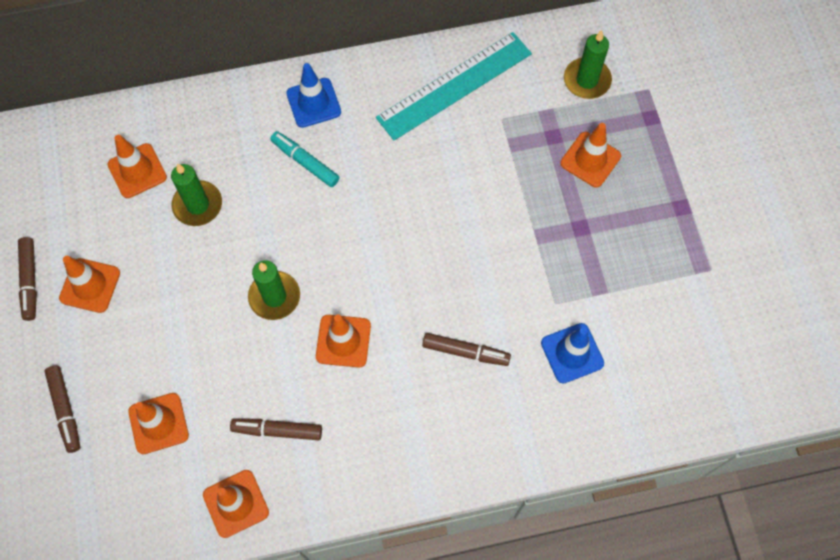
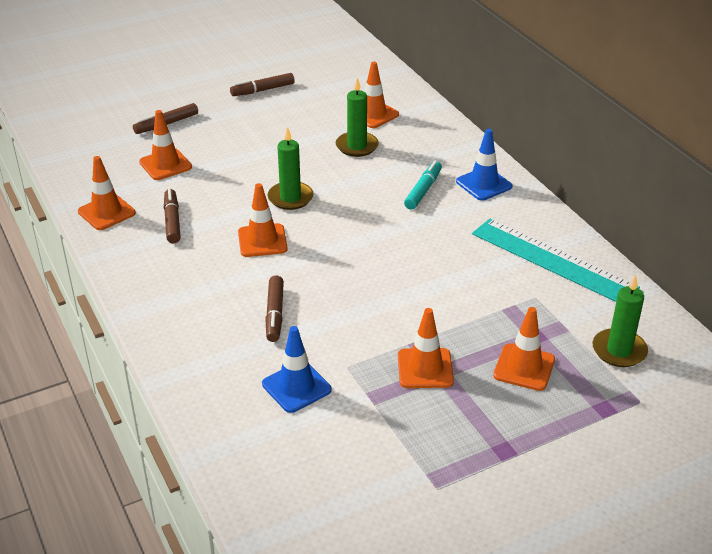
camera: 75 degrees right, 30 degrees down
(90, 285) = (268, 114): orange traffic cone -> orange traffic cone (425, 368)

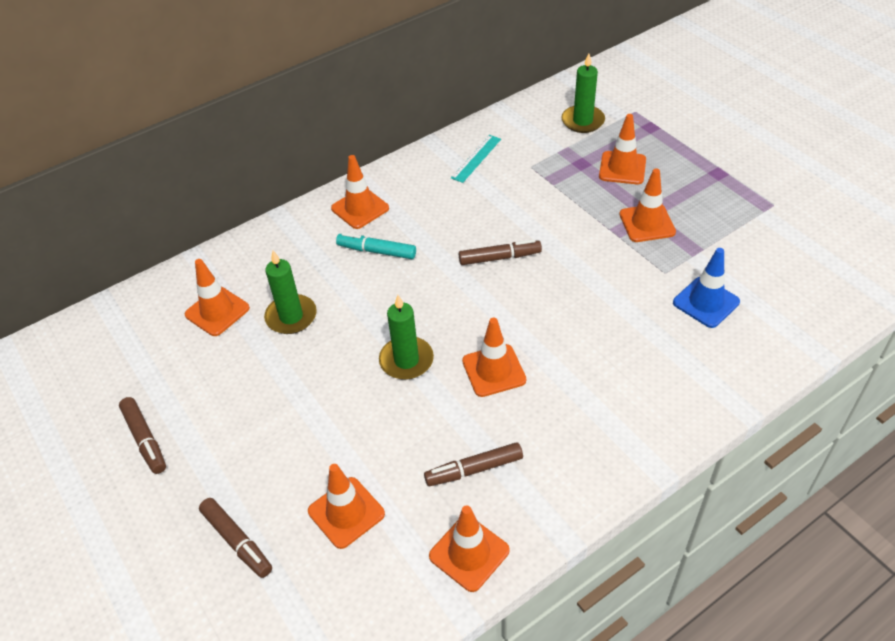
camera: 95 degrees left, 10 degrees up
(275, 314) = (612, 336): brown marker -> brown marker (499, 258)
(484, 184) = (360, 208): blue traffic cone -> orange traffic cone
(553, 260) = (476, 158): turquoise ruler -> turquoise ruler, size x0.48

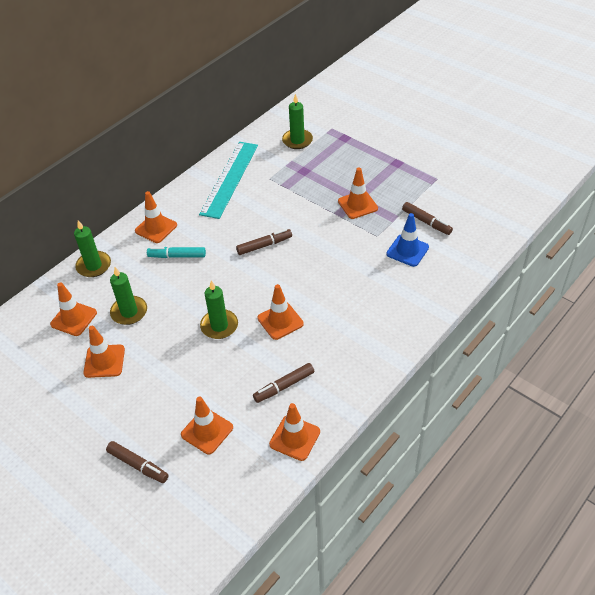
camera: 15 degrees left, 0 degrees up
(145, 439) = (50, 414): brown marker -> brown marker (426, 222)
(265, 245) = (94, 266): none -> green candle
(476, 158) = (229, 179): turquoise ruler -> turquoise ruler, size x2.07
(622, 168) = (332, 169): orange traffic cone -> orange traffic cone (104, 361)

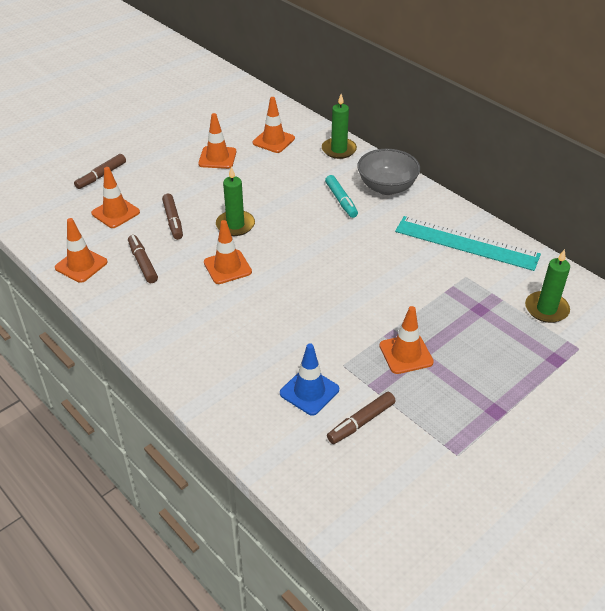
camera: 95 degrees right, 5 degrees down
(129, 312) = (271, 171): green candle -> none
(156, 228) = (386, 187): orange traffic cone -> grey bowl
(177, 256) = (341, 200): turquoise marker -> turquoise marker turned 150 degrees clockwise
(264, 245) = (345, 263): brown marker -> brown marker (173, 221)

